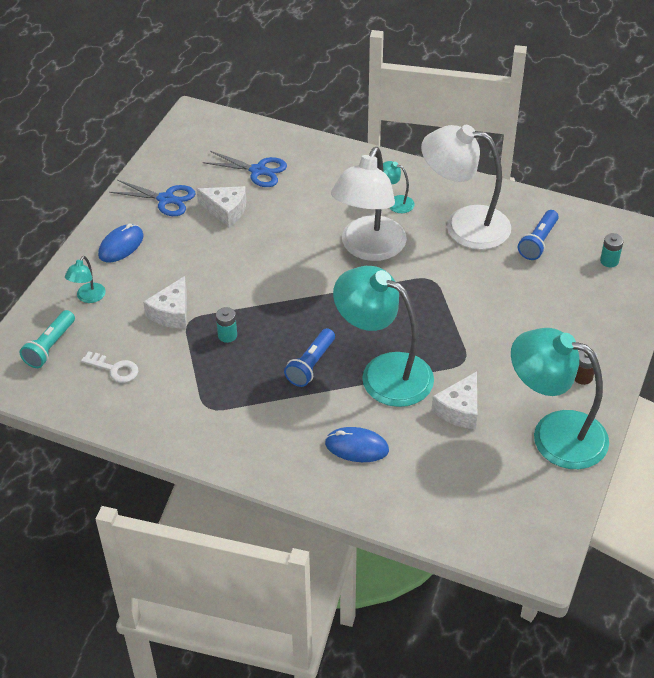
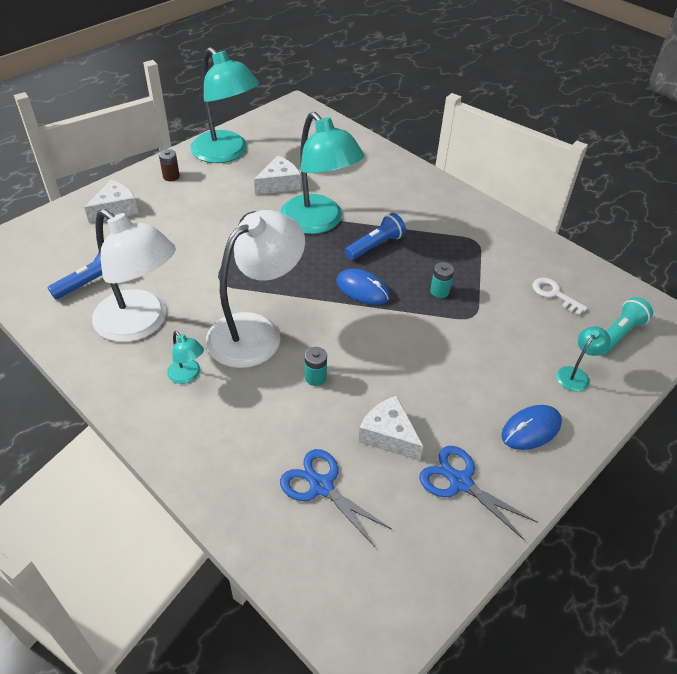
camera: 160 degrees left, 0 degrees up
(171, 313) = (488, 329): white cheese -> white cheese (115, 209)
(356, 447) = (371, 185): blue mouse -> blue mouse (362, 289)
(609, 261) = (49, 246): turquoise battery -> turquoise battery (315, 377)

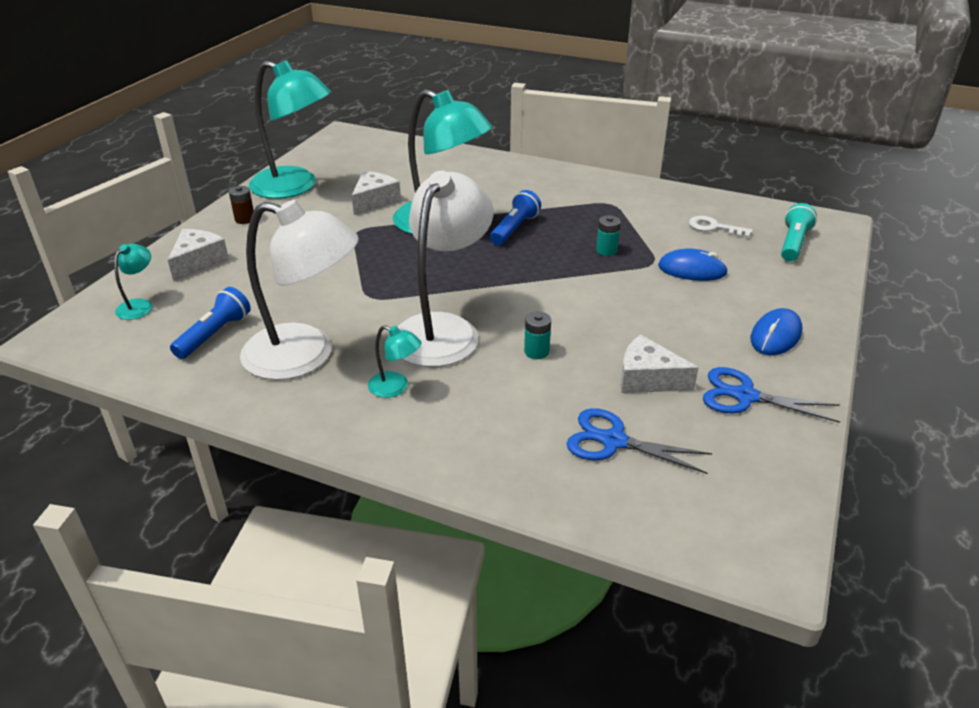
camera: 20 degrees left, 10 degrees down
(362, 289) = (529, 267): blue mouse -> blue mouse (692, 270)
(576, 374) = (781, 283): turquoise lamp -> turquoise lamp (139, 305)

